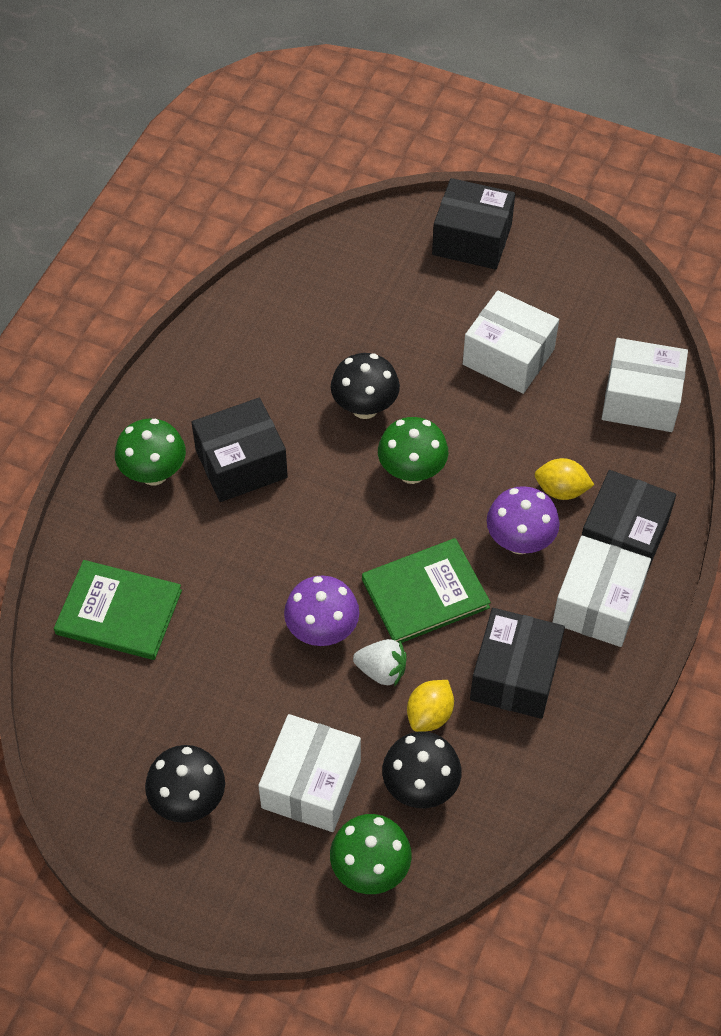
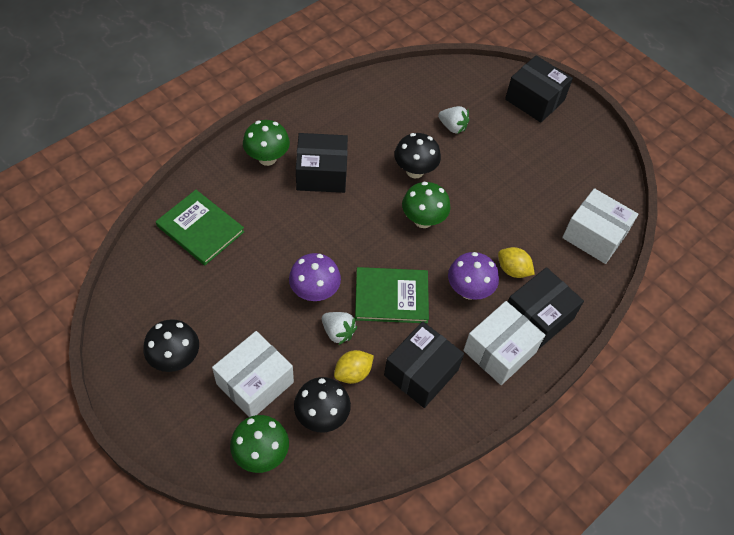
camera: 20 degrees right, 0 degrees up
(383, 323) = (452, 127): none -> white strawberry
(508, 357) = (521, 176): white box -> none

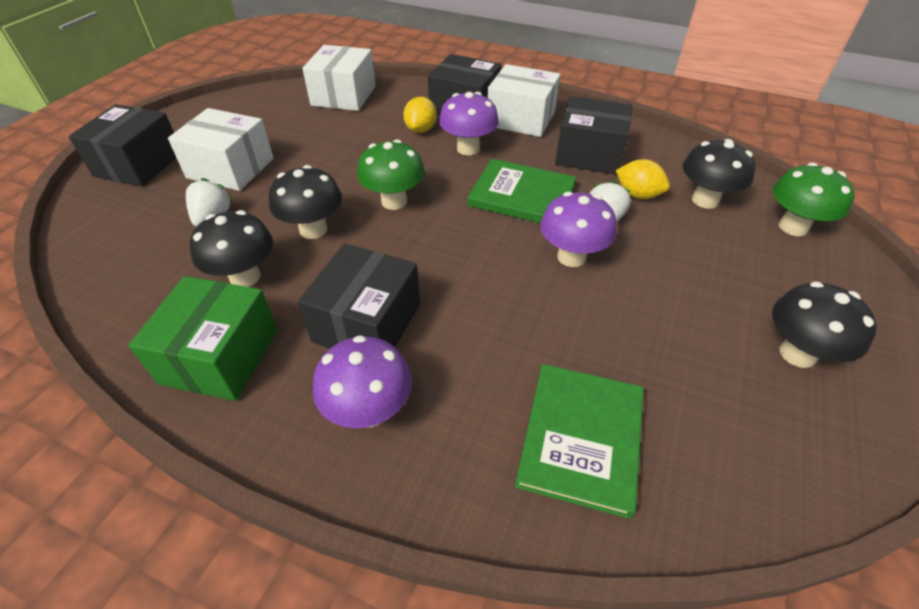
camera: 110 degrees left, 10 degrees down
(255, 383) = (733, 262): white box -> white box (231, 168)
(267, 158) = (369, 411): green mushroom -> purple mushroom
(321, 173) = (367, 323): black box -> black box turned 45 degrees clockwise
(334, 114) = (220, 356): none -> green box
(388, 132) = (245, 277): none -> black mushroom
(391, 296) = (522, 195): green book -> green book turned 45 degrees counterclockwise

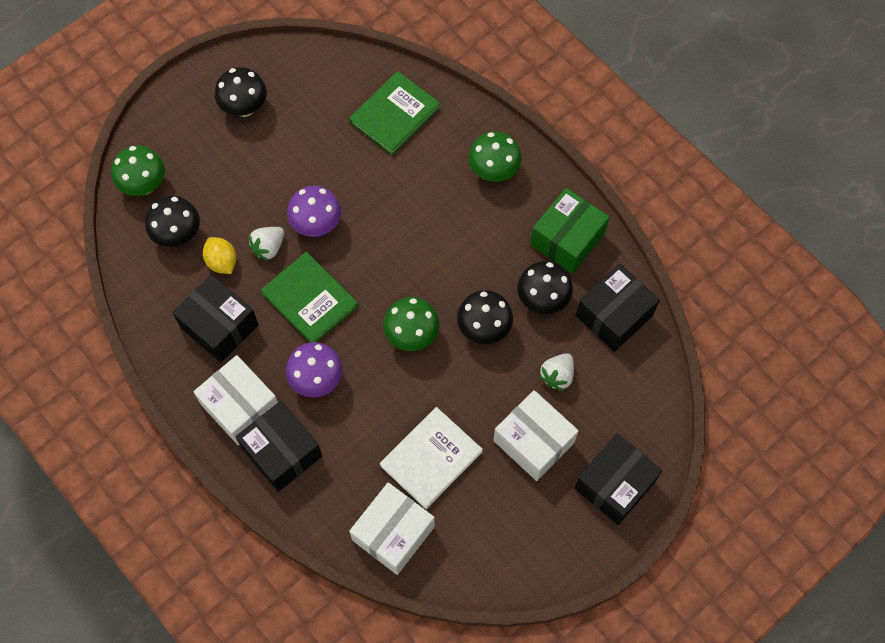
camera: 155 degrees left, 20 degrees up
(331, 135) = (431, 458): none -> white book
(367, 323) = (474, 228): black box -> black box (614, 315)
(369, 411) = (493, 171): purple mushroom -> green mushroom
(421, 129) = (343, 430): yellow lemon -> none

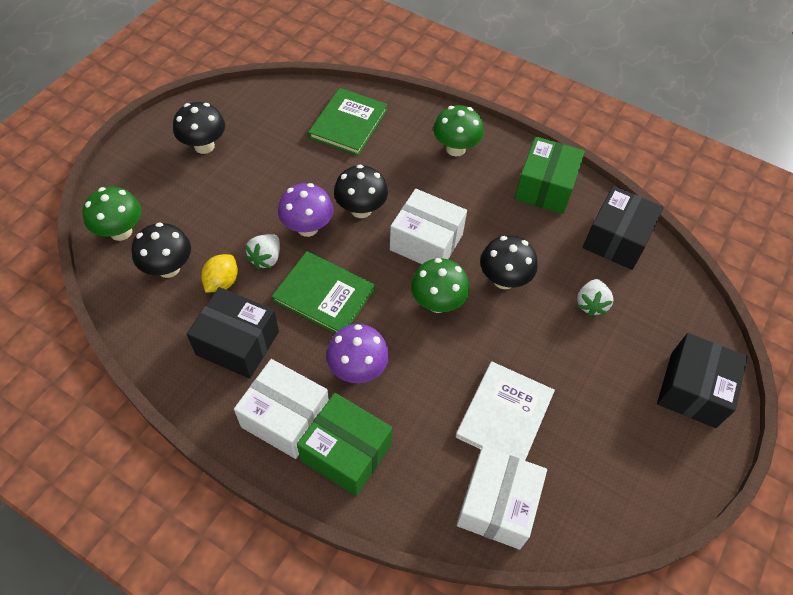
camera: 20 degrees left, 10 degrees down
(222, 262) = (222, 282): yellow lemon -> yellow lemon turned 75 degrees clockwise
(282, 452) = (346, 453): black box -> green box
(533, 441) = (597, 370): white box -> white box (426, 242)
(542, 299) = (546, 241): black mushroom -> black mushroom (361, 209)

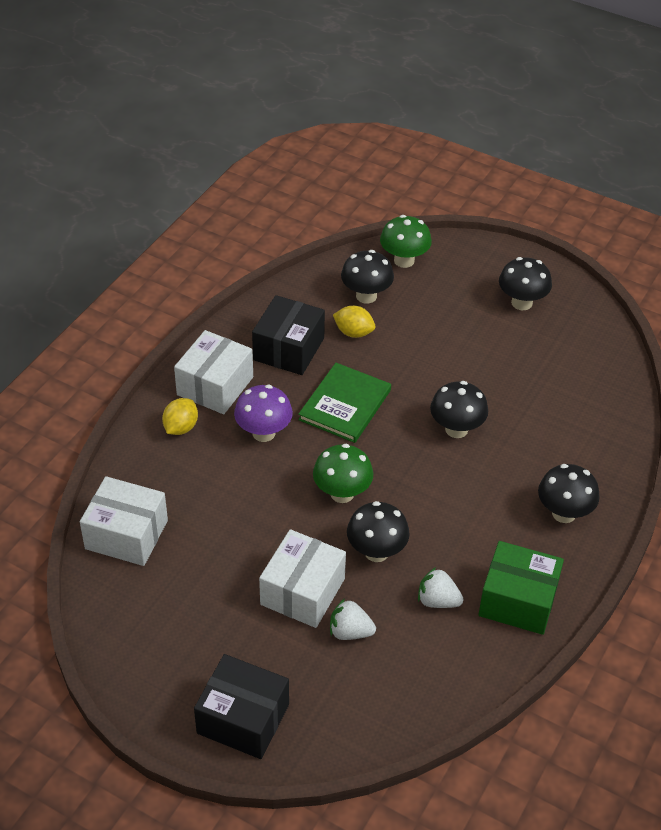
camera: 90 degrees right, 10 degrees down
(266, 258) = (384, 360): white strawberry -> white strawberry (437, 600)
(307, 228) = (426, 388): purple mushroom -> none
(346, 453) = (181, 427): green box -> yellow lemon
(348, 123) = (582, 414): green book -> none
(426, 242) = (419, 484): white box -> white box (302, 591)
(455, 149) = (564, 513): green mushroom -> black mushroom
(504, 415) = (215, 544): white book -> none
(616, 239) = (447, 669): black box -> none

